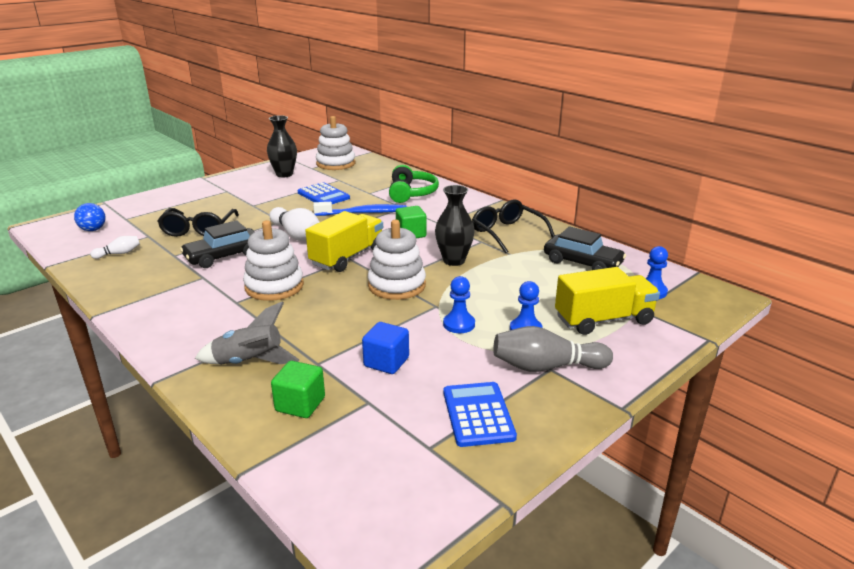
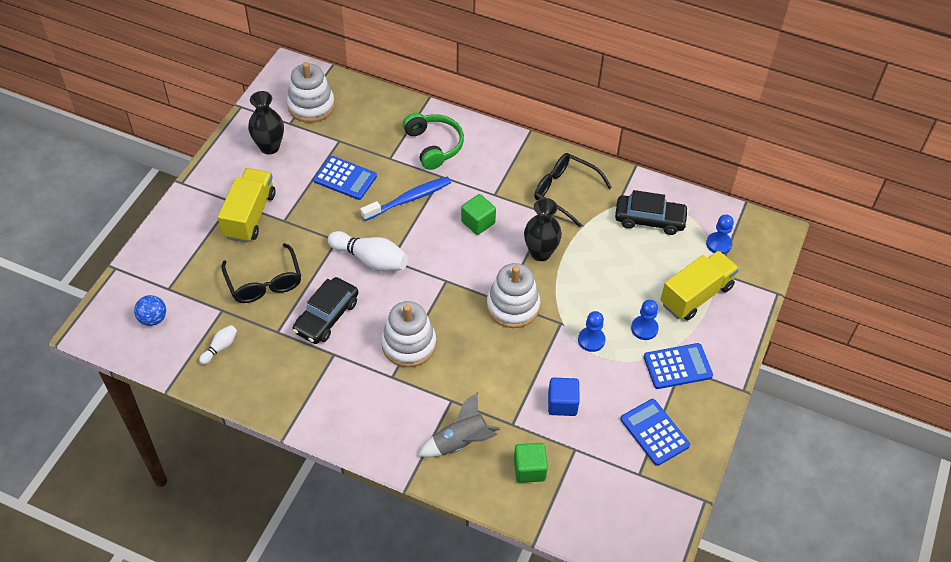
camera: 25 degrees left, 25 degrees up
(347, 257) = (443, 279): yellow truck -> yellow truck (249, 215)
(546, 367) = (677, 366): grey bowling pin -> blue calculator

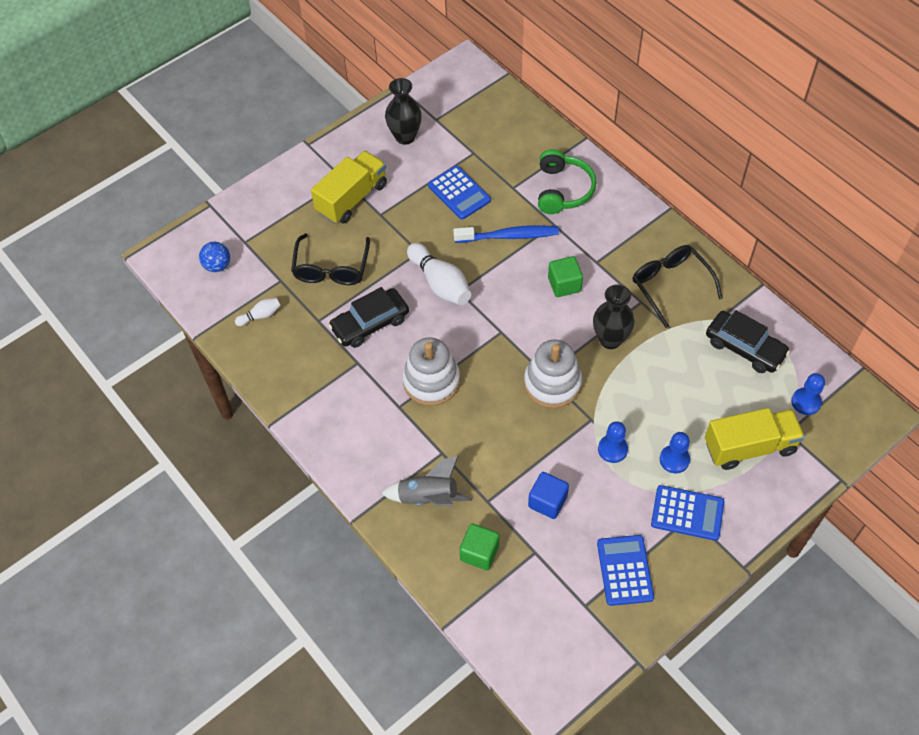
camera: 30 degrees right, 5 degrees up
(311, 106) = (465, 108): white stacking toy -> none

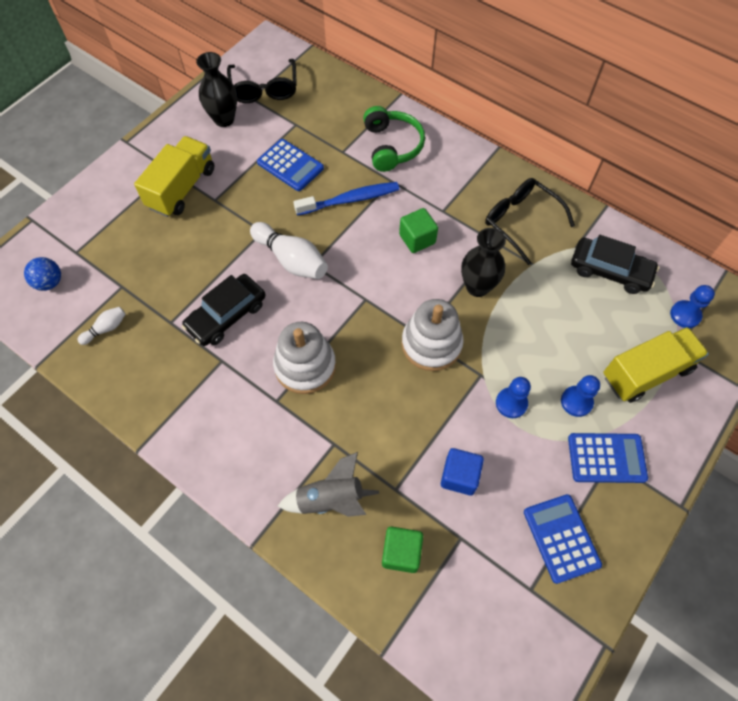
camera: 15 degrees left, 5 degrees up
(331, 268) = (174, 264): black glasses -> black glasses (264, 89)

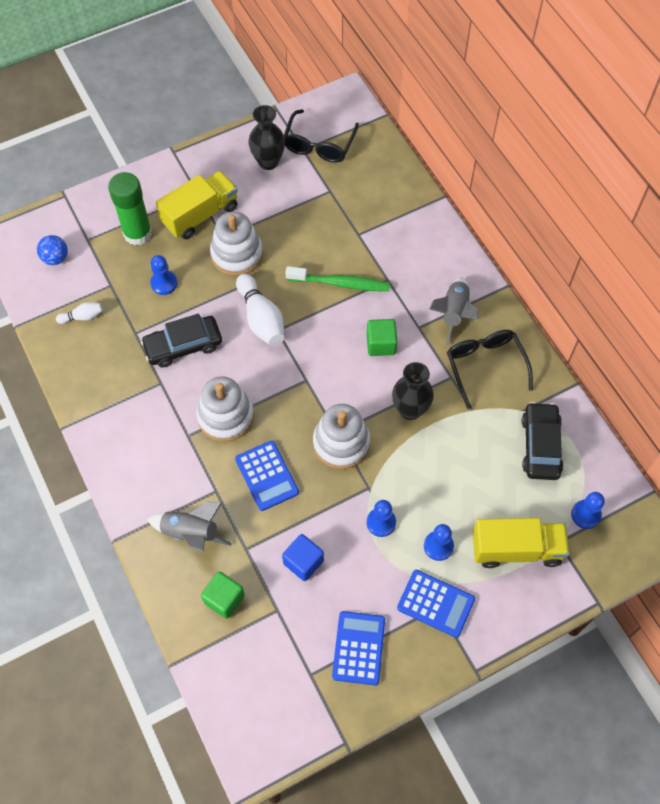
camera: 25 degrees right, 0 degrees up
(126, 227) = (137, 233): none -> green glue stick
(177, 264) = (164, 283): none -> blue pawn
(236, 210) = (237, 254): none -> white stacking toy
(290, 165) = (304, 230): blue calculator -> blue calculator (267, 476)
(350, 200) = (341, 283): blue toothbrush -> green toothbrush
(392, 146) = (407, 246): green headphones -> none
(467, 187) = (454, 313): none -> grey rocket
(610, 271) = (540, 446): black car -> black car turned 135 degrees counterclockwise

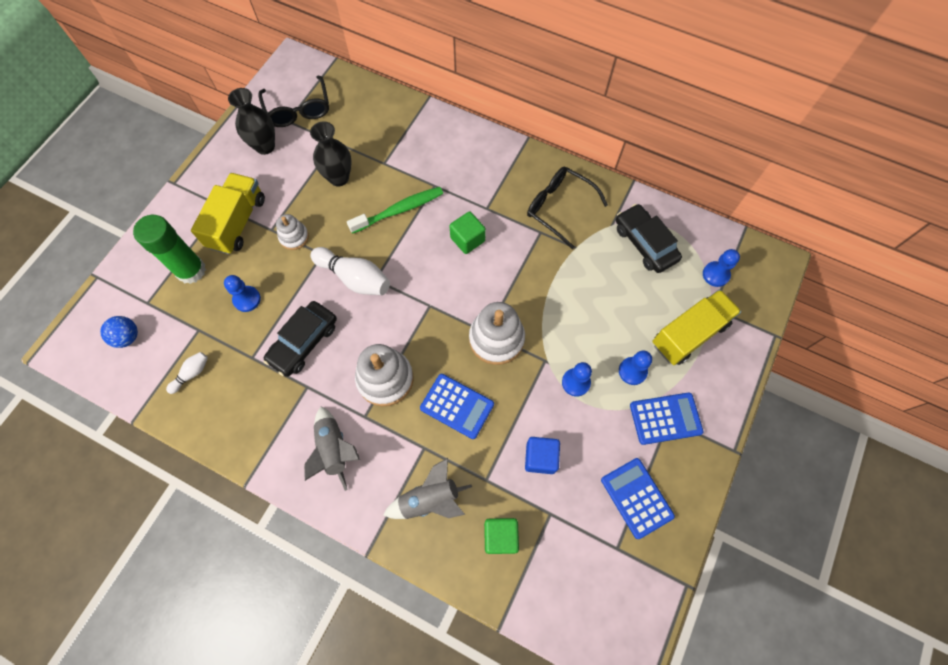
camera: 35 degrees left, 5 degrees up
(237, 254) = (294, 237): white stacking toy -> white stacking toy, size x0.57
(410, 410) = (529, 277): black vase -> black vase (339, 178)
(454, 313) = (505, 181): grey rocket -> grey rocket (334, 449)

